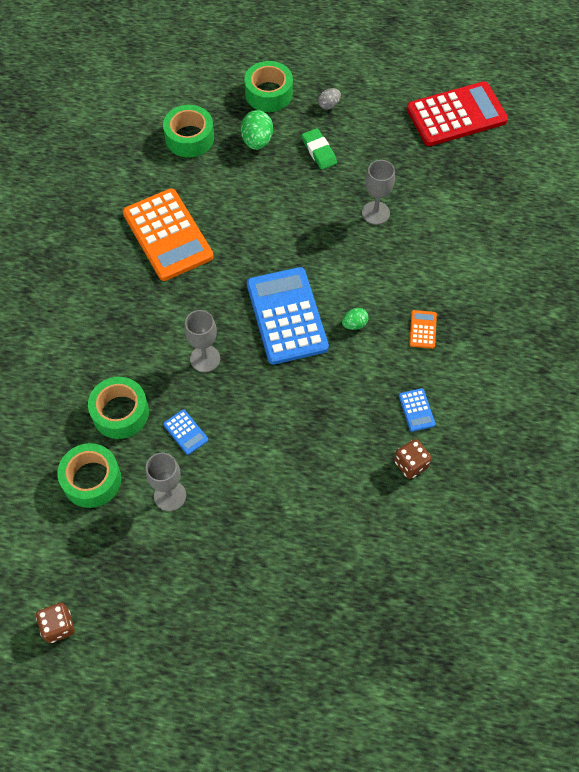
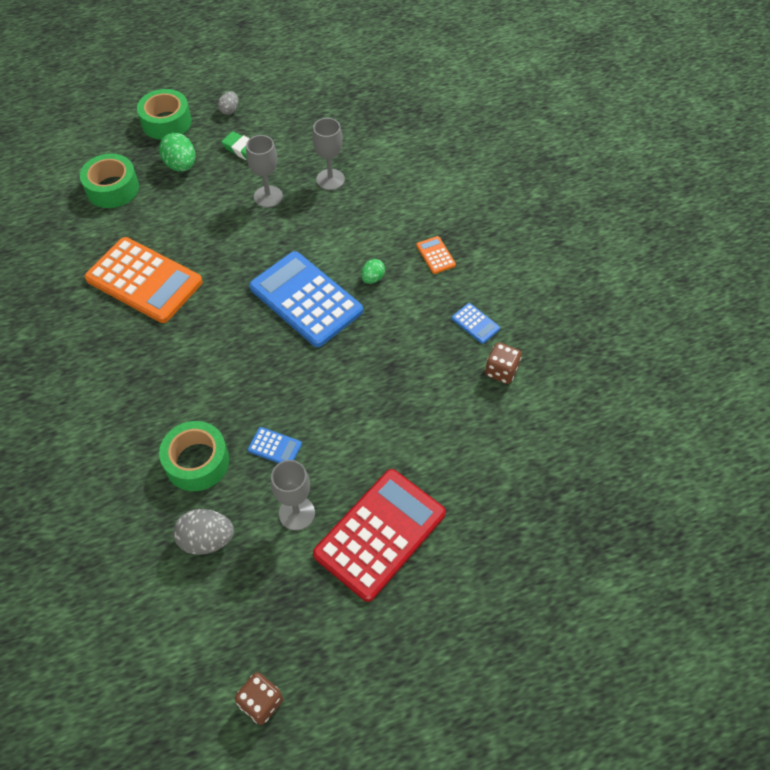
camera: 30 degrees left, 5 degrees down
(91, 480) = (207, 540): green tape -> grey egg
(205, 358) = (251, 372): grey goblet -> grey goblet (268, 196)
(456, 115) = (348, 75): red calculator -> red calculator (380, 534)

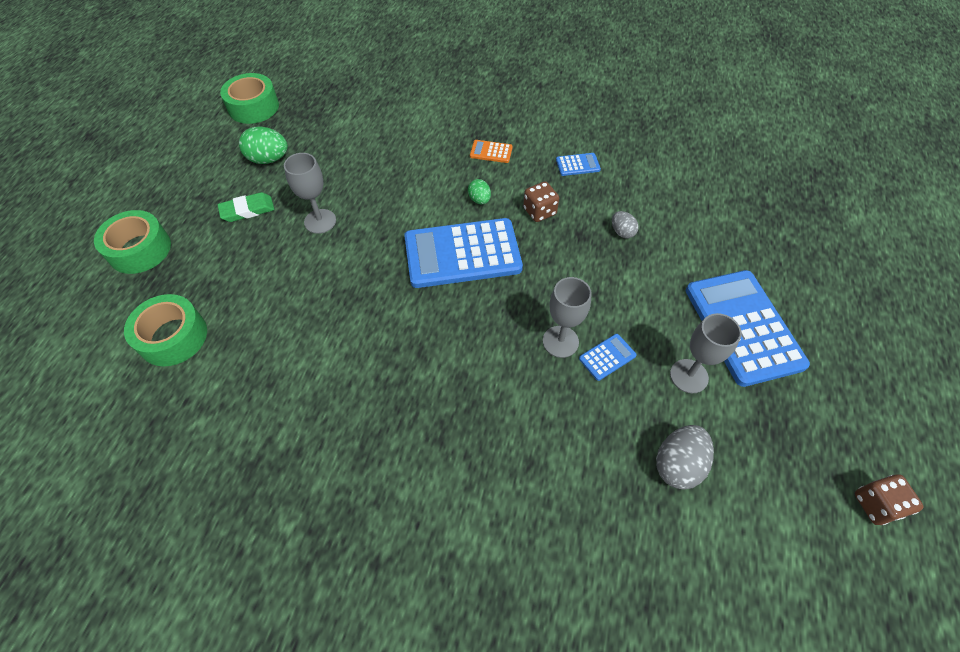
camera: 55 degrees left, 0 degrees up
(144, 281) = (324, 368): orange calculator -> none
(181, 165) = (209, 265): green egg -> green egg (269, 159)
(197, 462) = (582, 429): green tape -> green tape (253, 107)
(230, 110) = (185, 196): grey egg -> grey egg (622, 232)
(330, 179) = (346, 172): grey goblet -> grey goblet (560, 341)
(380, 534) = (743, 327): red calculator -> blue calculator
(501, 371) = (633, 174): brown dice -> brown dice (539, 211)

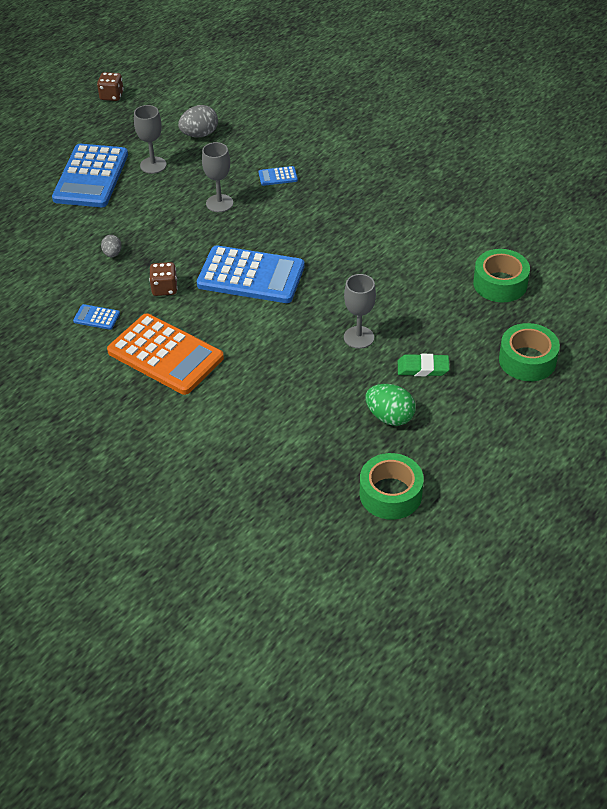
camera: 155 degrees left, 10 degrees down
(479, 200) = (208, 313): green egg -> none
(491, 152) = (165, 355): orange calculator -> orange calculator, size x2.44
(607, 357) = (195, 187): blue calculator -> blue calculator (278, 176)

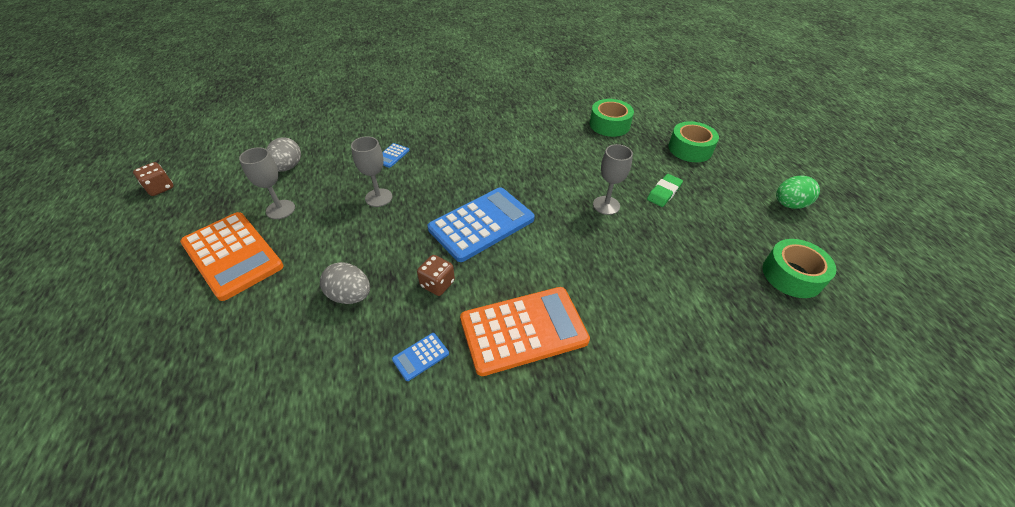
camera: 55 degrees left, 0 degrees up
(91, 177) = (232, 255): blue calculator -> orange calculator
(112, 254) = (350, 295): grey egg -> grey egg, size x1.70
(389, 417) = (704, 233): green egg -> green egg (789, 204)

